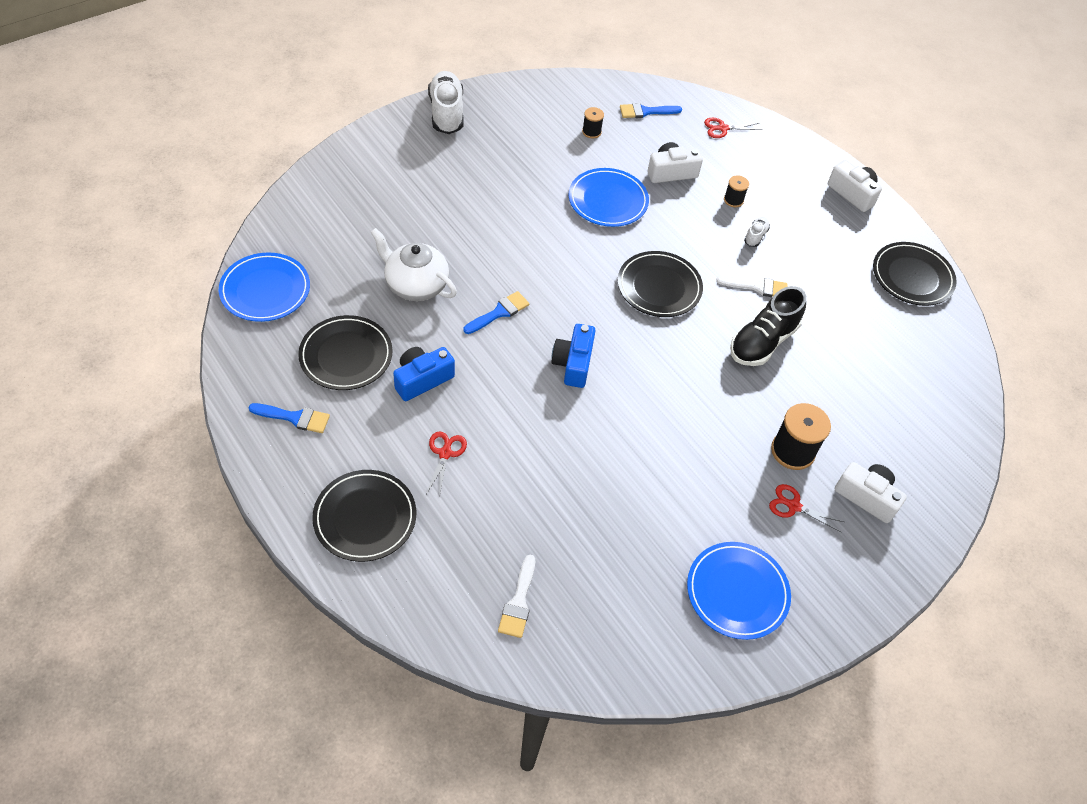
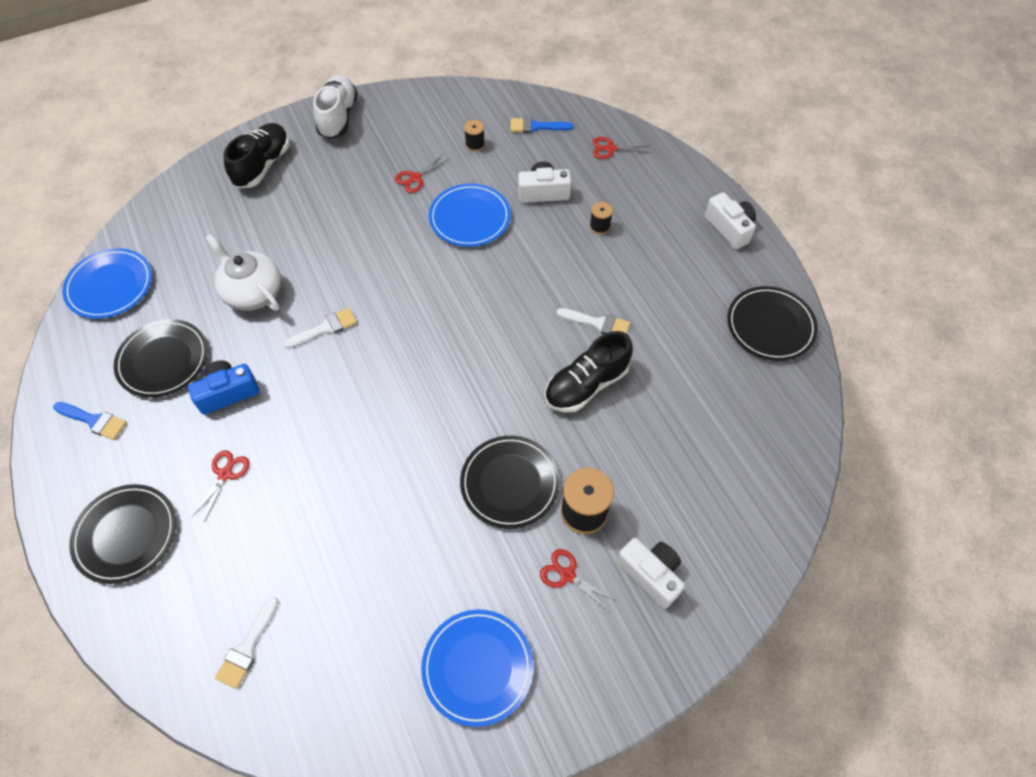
camera: 15 degrees right, 5 degrees up
(384, 164) = (263, 165): none -> black shoe
(499, 312) = (325, 328): blue brush -> white brush
(543, 166) = (415, 178): none -> red scissors
(573, 364) = (382, 390): blue camera -> none
(659, 287) = (495, 315): black plate -> black plate (510, 483)
(755, 236) = (612, 267): white shoe -> none

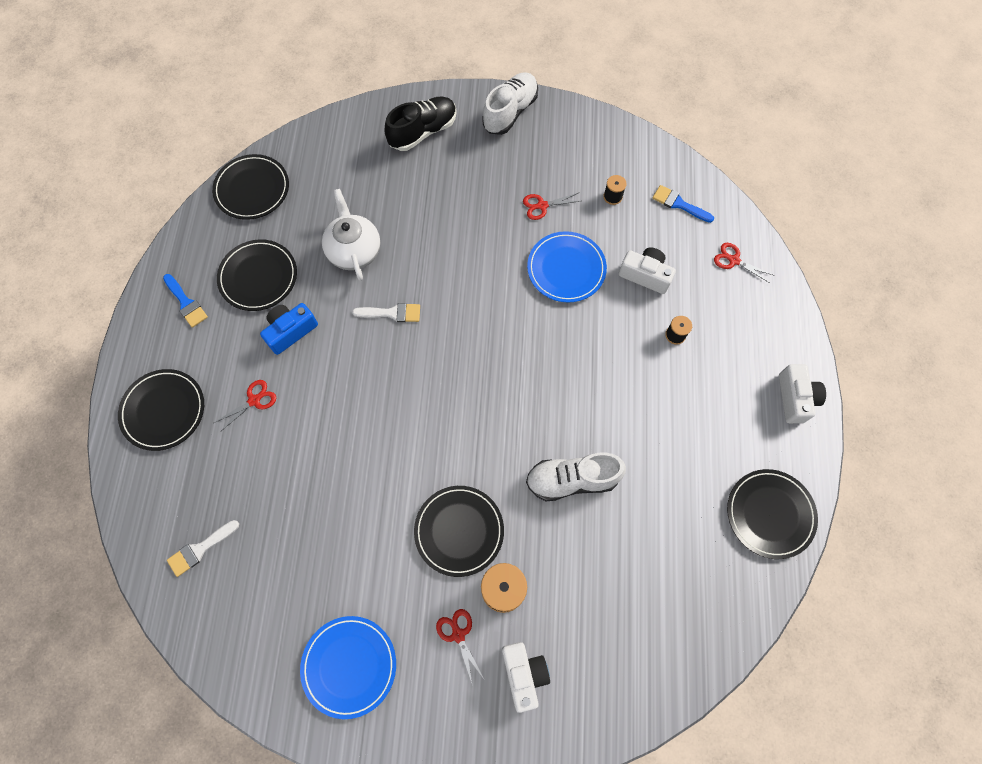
camera: 30 degrees right, 10 degrees up
(110, 286) = (252, 189): blue plate -> black plate
(228, 393) = (290, 331): blue camera -> blue camera turned 45 degrees counterclockwise
(586, 385) = (572, 480): black shoe -> white shoe
(598, 323) = (616, 428): white brush -> none

